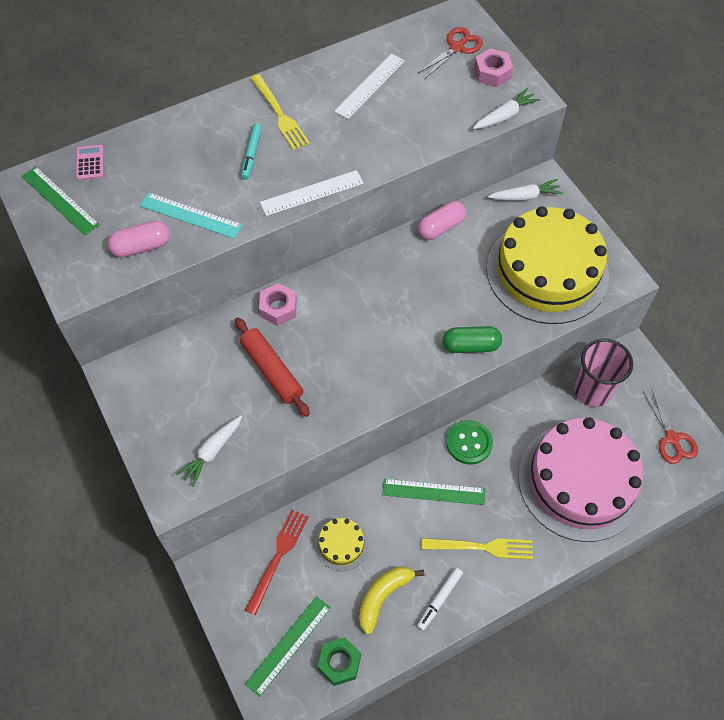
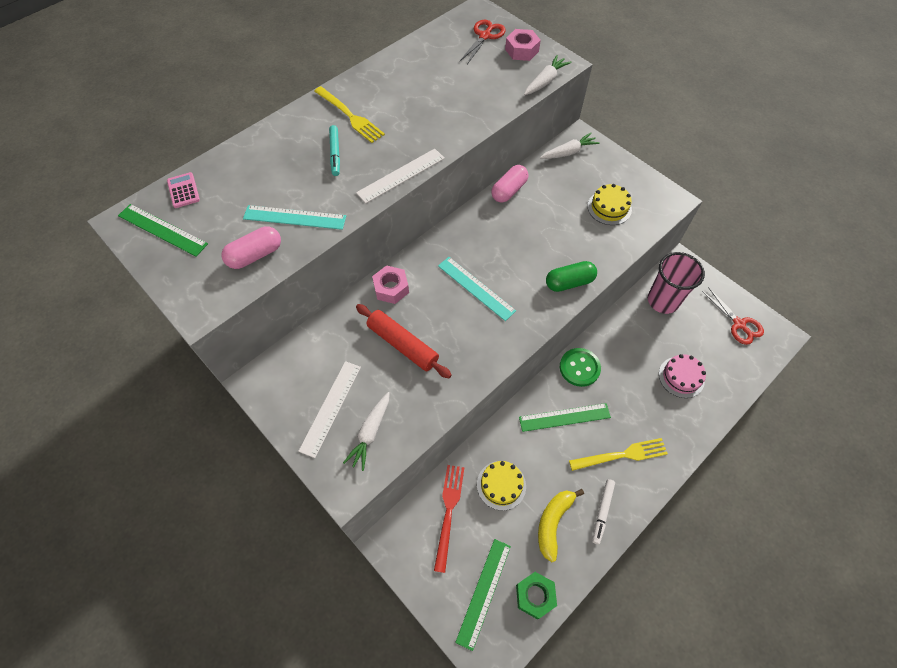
camera: 15 degrees left, 0 degrees up
(368, 328) = (476, 288): none -> turquoise ruler
(370, 86) = (422, 78): white ruler -> white ruler (331, 408)
(547, 271) = (609, 207): yellow cake -> yellow cake, size x0.42
(580, 481) = (681, 377): pink cake -> pink cake, size x0.42

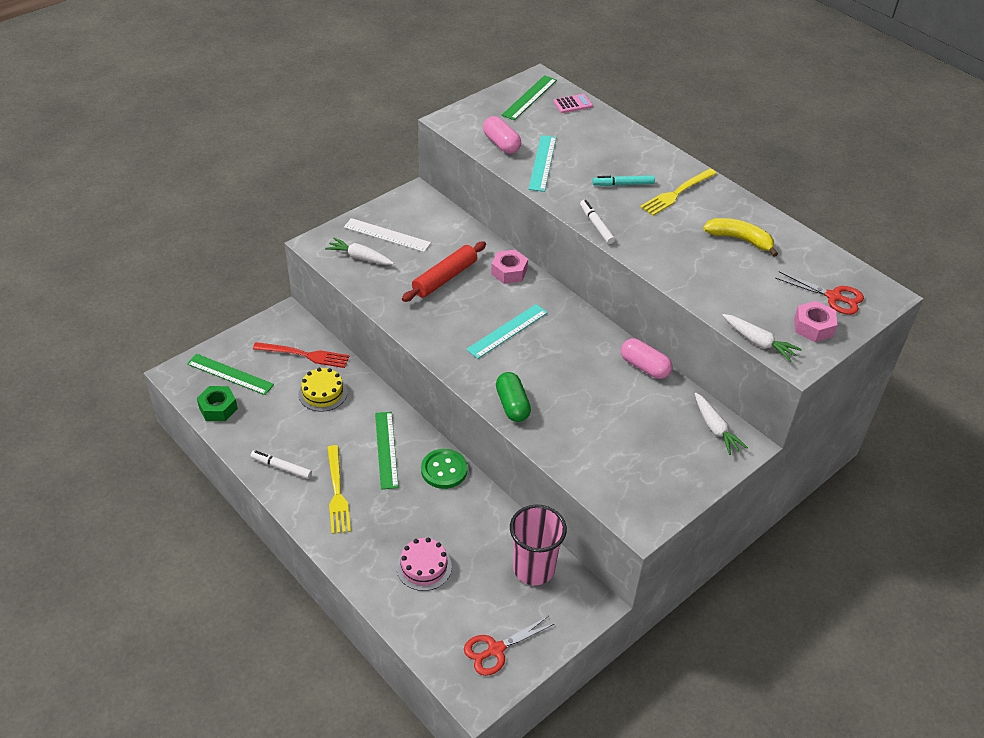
camera: 90 degrees right, 15 degrees down
(401, 175) = (596, 225): white ruler -> white marker
(553, 523) = (279, 428): yellow banana -> yellow banana (740, 239)
(609, 207) = (624, 456): yellow cake -> none

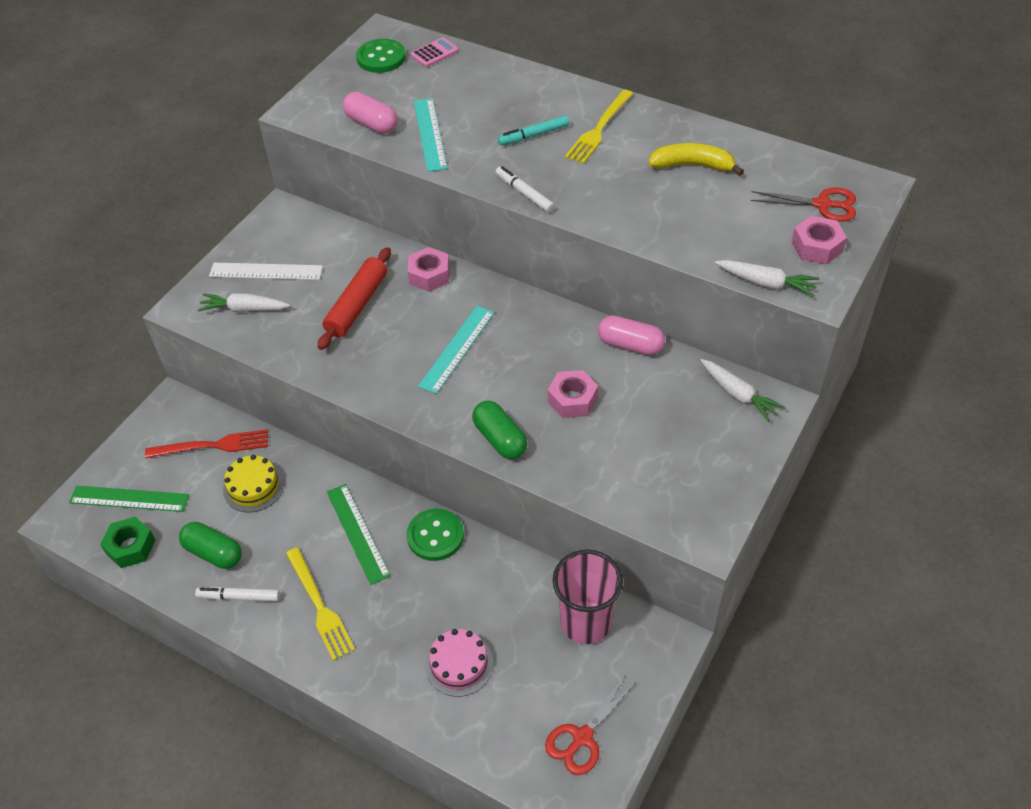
camera: 15 degrees left, 5 degrees up
(275, 430) = (214, 552): none -> green capsule
(529, 97) = (381, 58): green ruler -> green button
(581, 393) = (572, 400): none -> pink nut

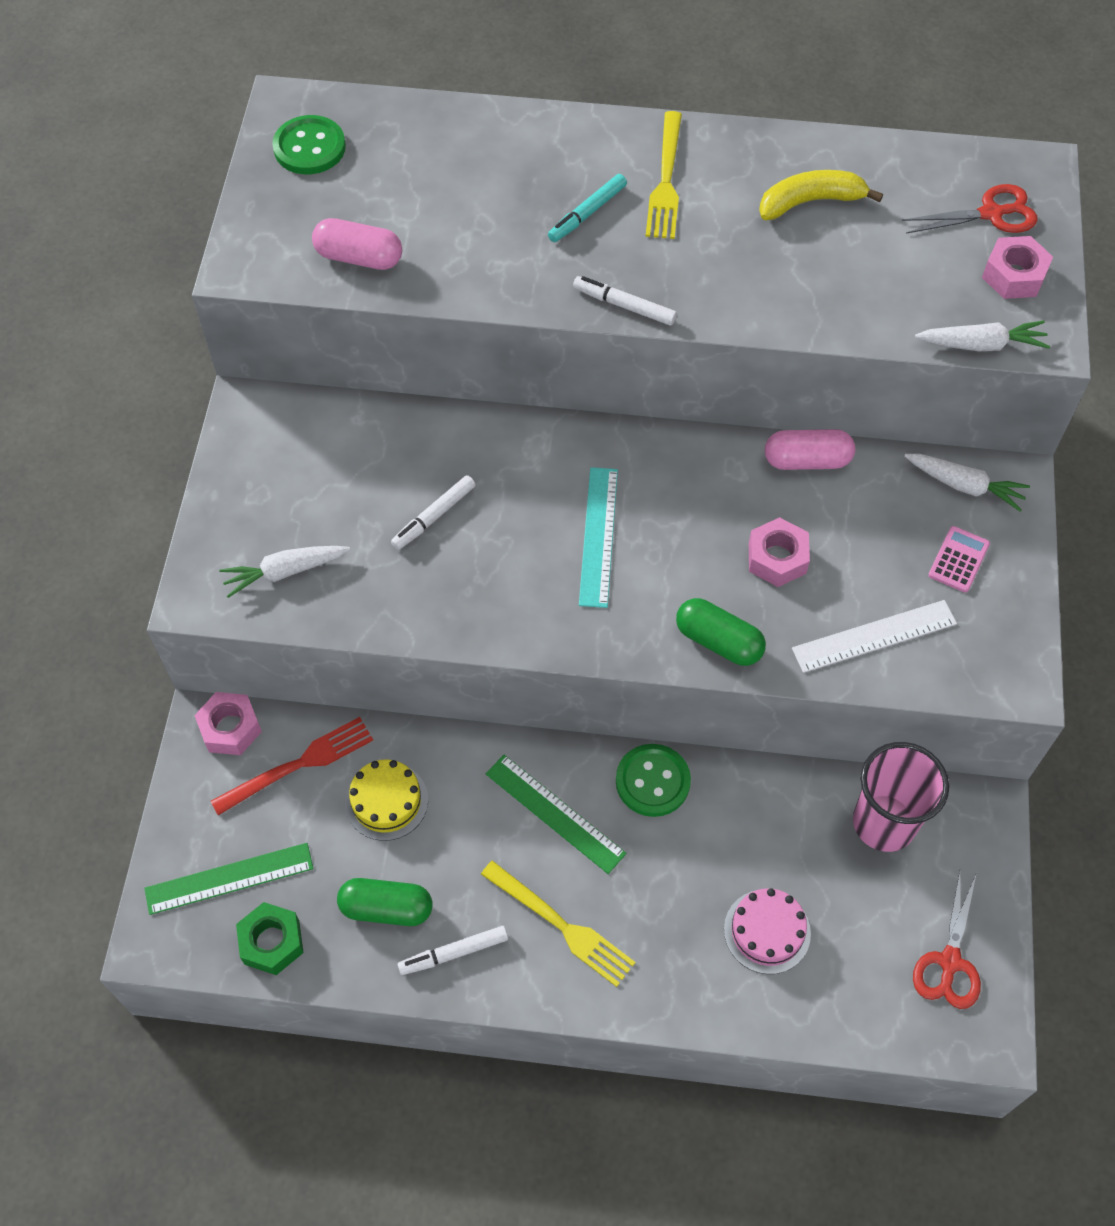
camera: 25 degrees left, 10 degrees up
(266, 271) = (281, 507): white ruler -> white ruler (874, 636)
(357, 305) = (434, 516): red rolling pin -> white marker
(429, 275) = (504, 443): pink nut -> pink nut (230, 728)
(430, 134) = (449, 251): turquoise ruler -> none
(434, 53) = (380, 120): pink calculator -> pink calculator (958, 559)

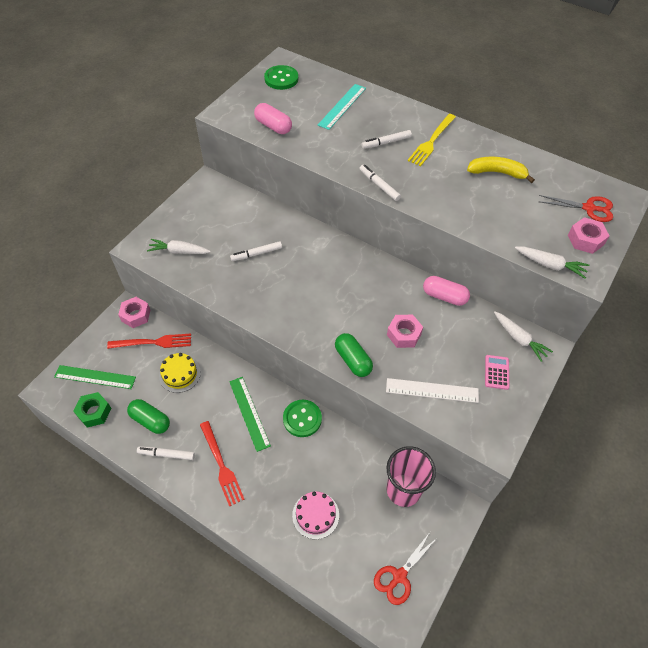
camera: 25 degrees right, 5 degrees down
(561, 926) = (221, 465): yellow fork -> red fork
(587, 213) = (386, 142): turquoise marker -> white marker
(599, 536) = (325, 291): turquoise ruler -> turquoise ruler (342, 106)
(958, 559) = (496, 372): pink calculator -> pink calculator turned 45 degrees counterclockwise

